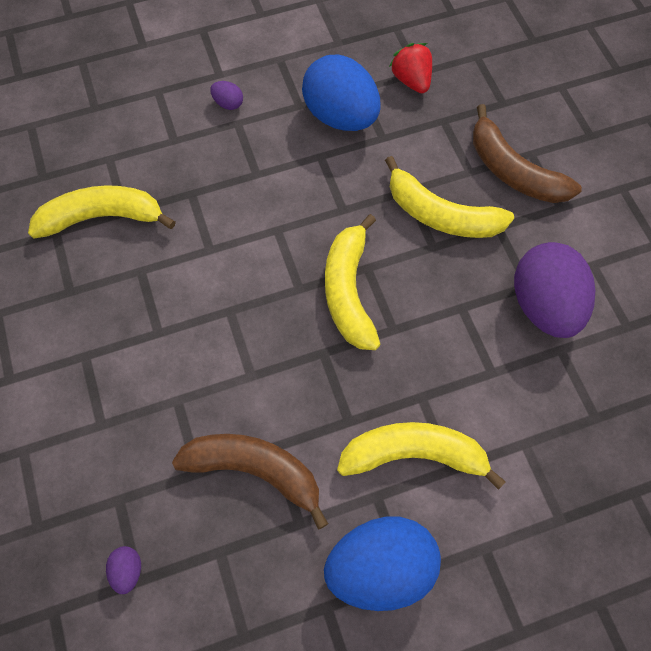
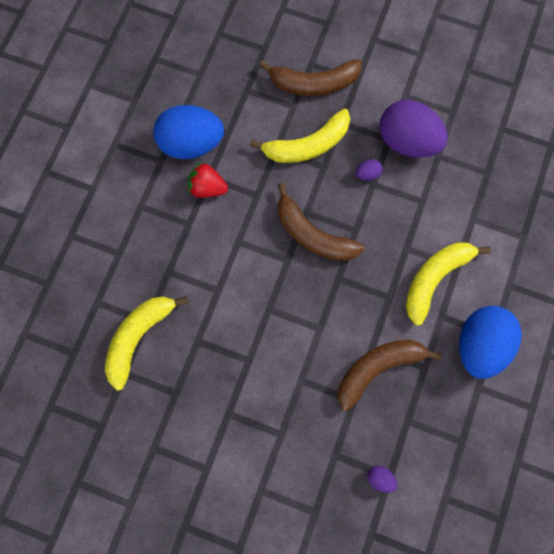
camera: 50 degrees left, 10 degrees up
(228, 103) = (121, 200): purple egg -> purple egg (367, 174)
(349, 291) = (312, 234): yellow banana -> brown banana
(411, 80) = (202, 83): red strawberry -> red strawberry (207, 188)

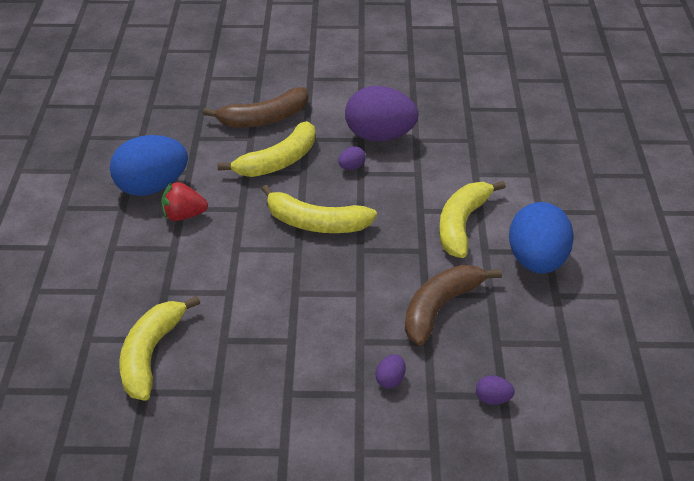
camera: 20 degrees left, 35 degrees down
(309, 430) = (390, 380): none -> purple egg
(312, 234) = (315, 223): brown banana -> yellow banana

